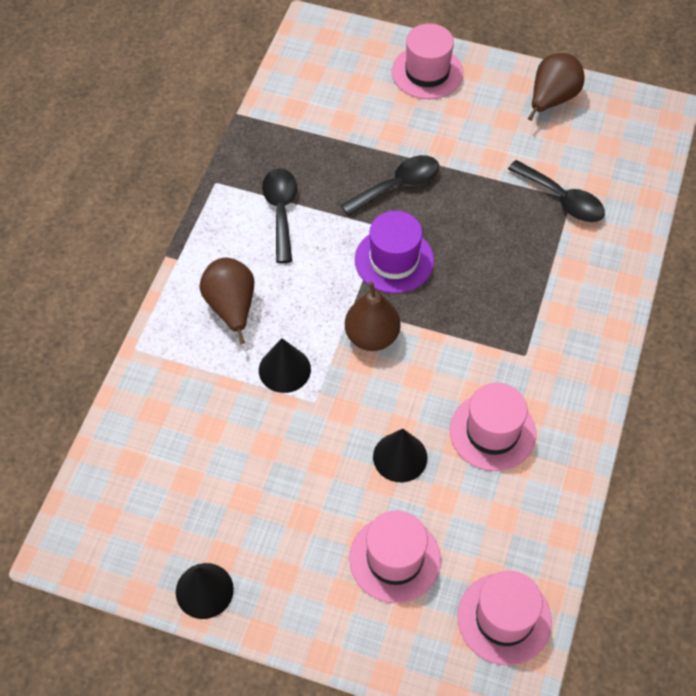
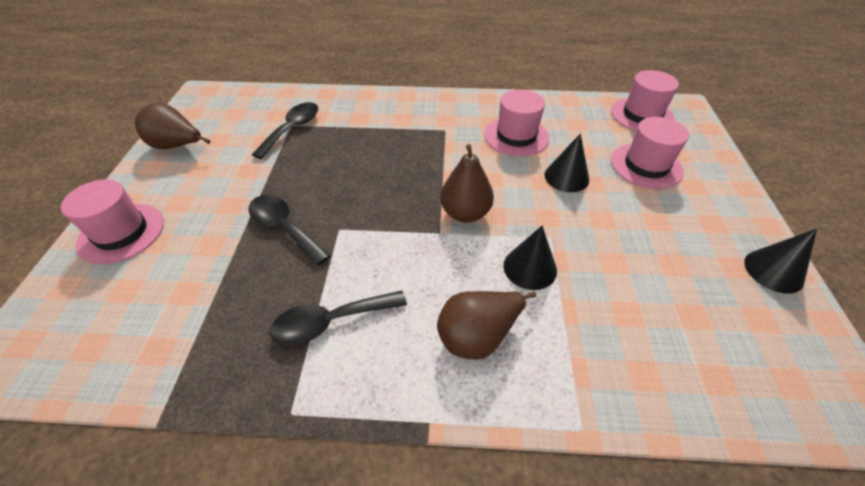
camera: 105 degrees left, 10 degrees down
(394, 260) = (377, 214): purple hat -> none

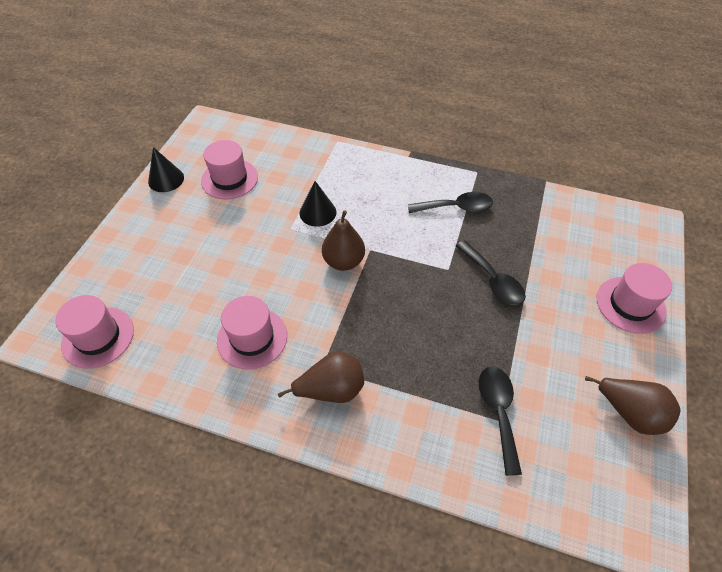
camera: 165 degrees left, 5 degrees up
(292, 129) = (498, 412): black spoon -> black spoon turned 135 degrees clockwise
(478, 335) = (369, 184): brown pear -> brown pear (331, 390)
(566, 177) = (239, 277): black cone -> none
(646, 166) = (161, 272): pink hat -> pink hat (229, 179)

